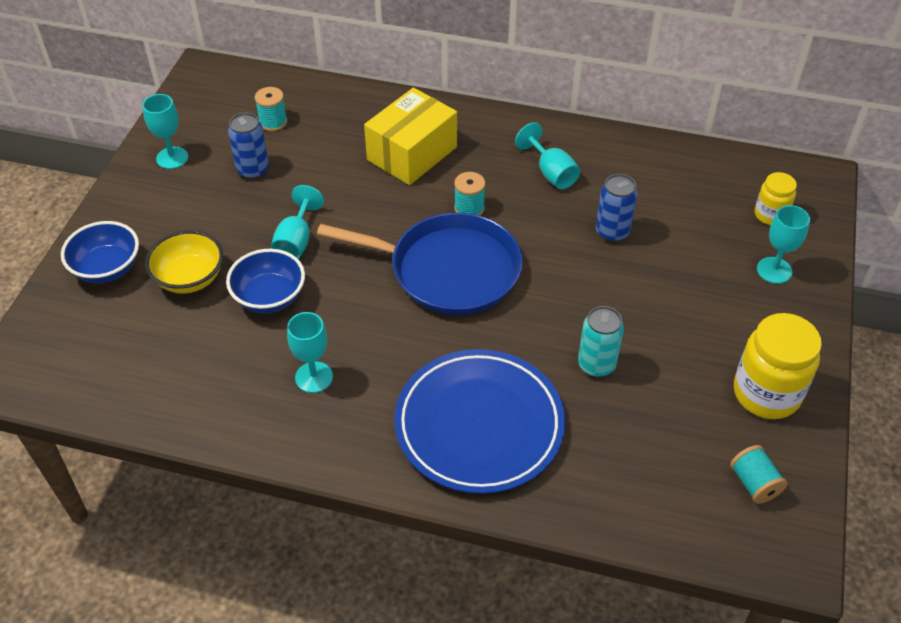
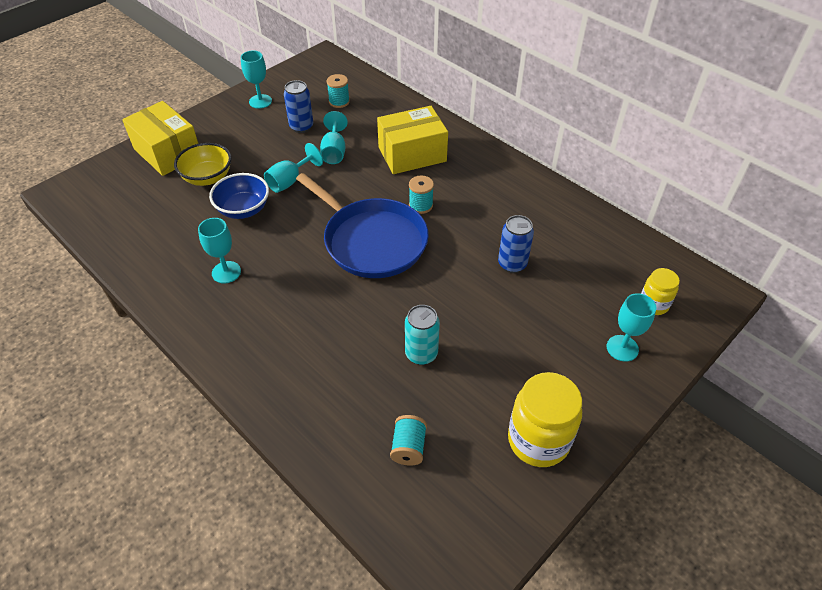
camera: 30 degrees right, 0 degrees up
(107, 268) = (167, 152): blue bowl -> yellow box
(479, 425) = (303, 355): blue plate -> none
(551, 173) = (500, 204): turquoise goblet -> turquoise goblet (334, 151)
(754, 483) = (471, 505): turquoise spool -> turquoise spool (408, 447)

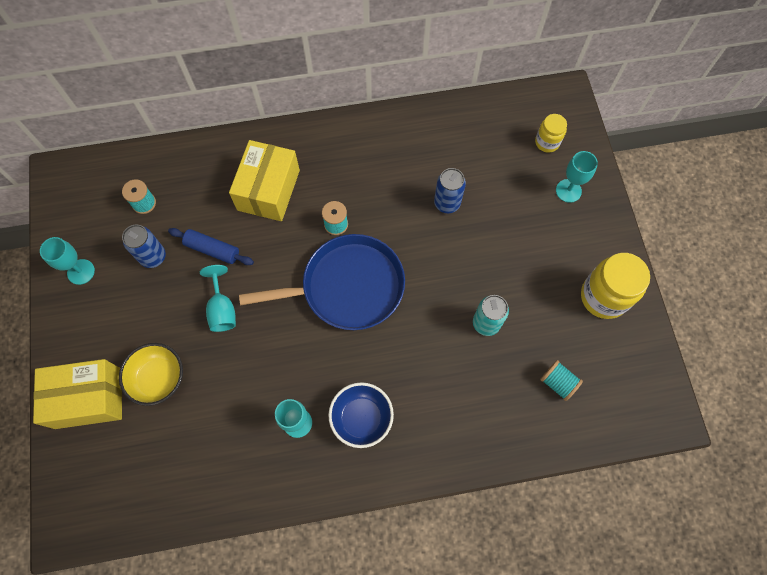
camera: 55 degrees left, 20 degrees up
(243, 209) = (229, 368): blue bowl -> blue bowl (361, 418)
(334, 151) = (212, 249): turquoise goblet -> blue rolling pin

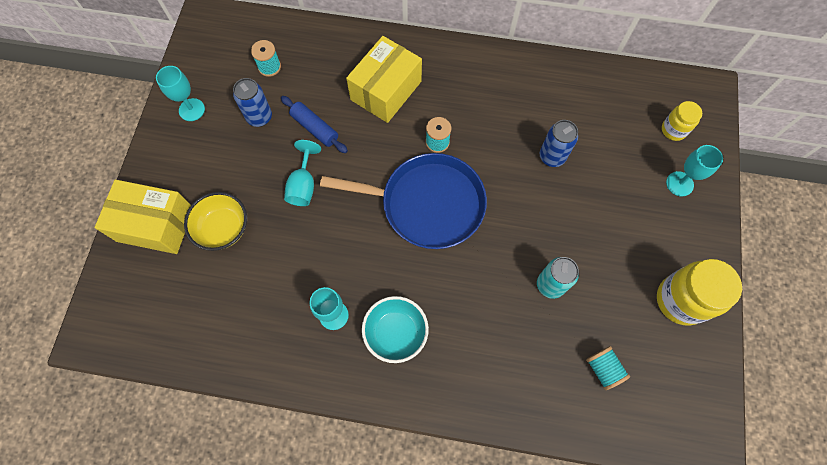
camera: 20 degrees right, 0 degrees up
(361, 418) = (395, 333): blue bowl -> turquoise bowl

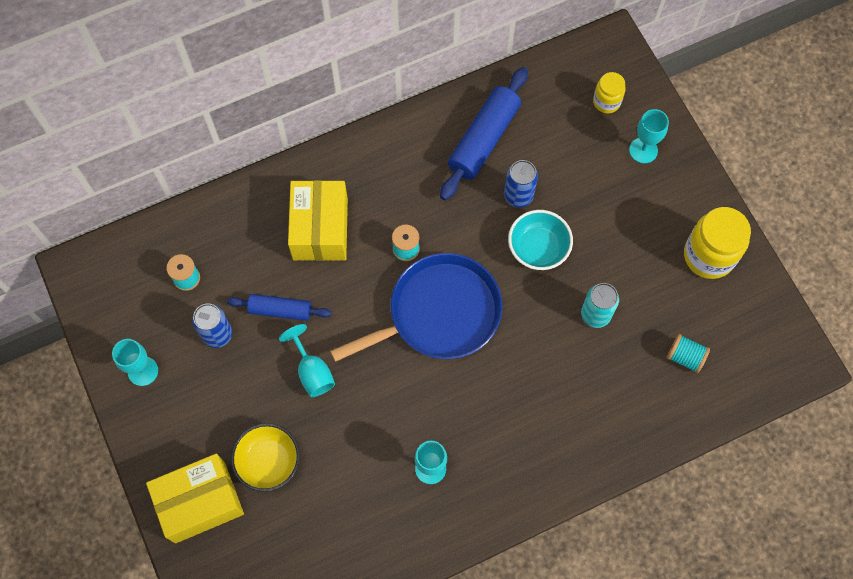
camera: 35 degrees left, 0 degrees up
(395, 333) = (495, 446): turquoise bowl -> turquoise bowl (538, 248)
(554, 100) = (483, 139): none -> blue rolling pin

